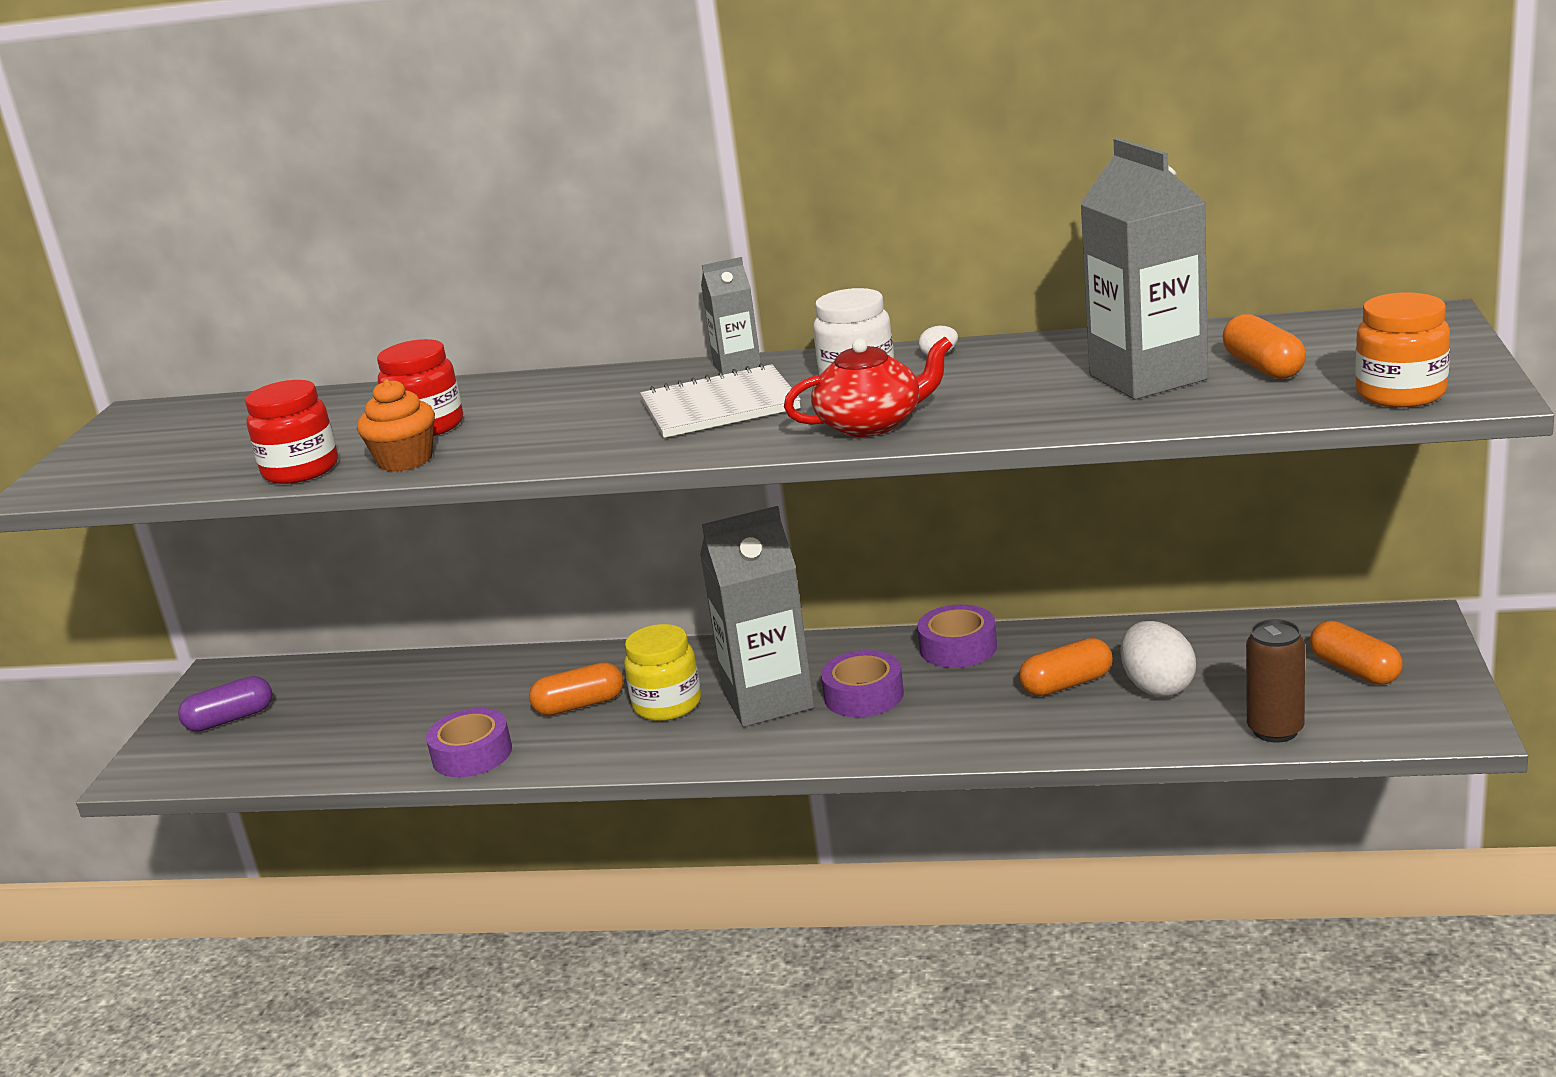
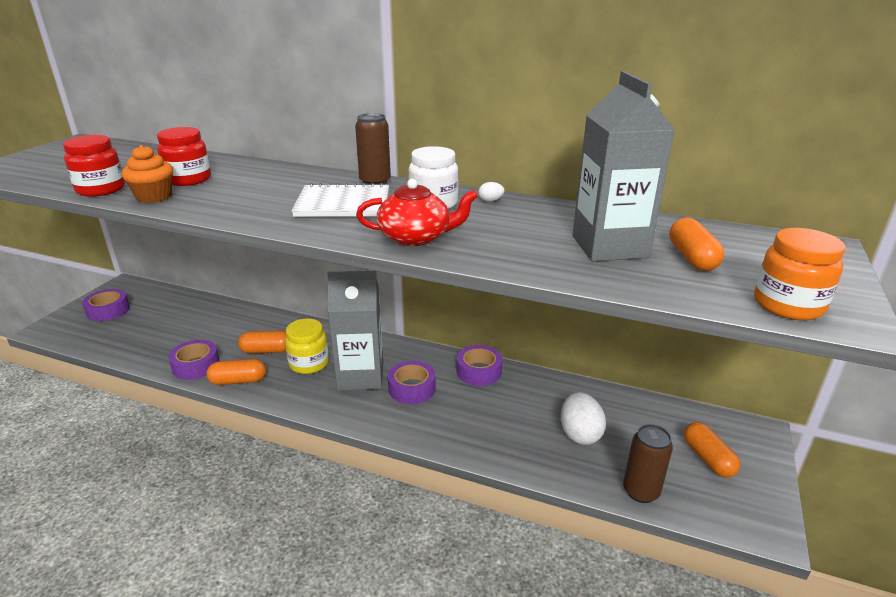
camera: 10 degrees right, 5 degrees up
(230, 719) = (108, 310): purple capsule -> purple tape
(737, 367) = (375, 182): grey carton -> brown can
(1067, 684) = (527, 415): orange capsule -> orange capsule (238, 381)

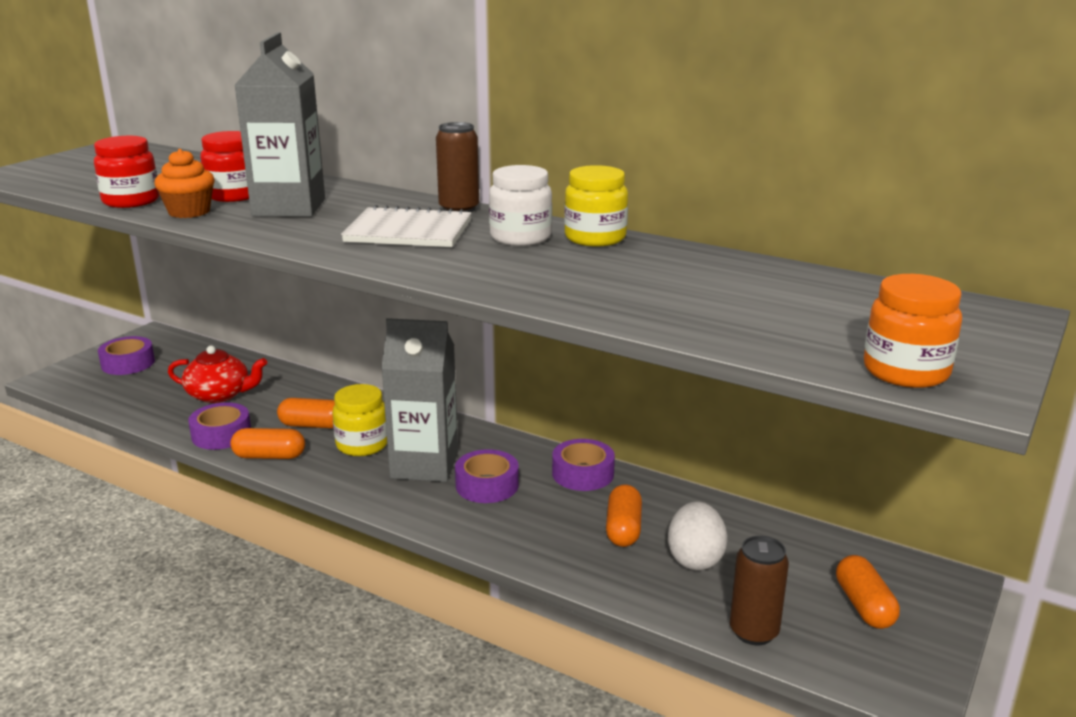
camera: 10 degrees right, 5 degrees down
(416, 237) = (480, 272): red teapot -> red teapot (219, 394)
(490, 201) = (595, 238): white egg -> yellow jar
(609, 247) = (718, 296): grey carton -> grey carton (289, 207)
(692, 258) = (818, 315): orange capsule -> orange capsule (623, 529)

